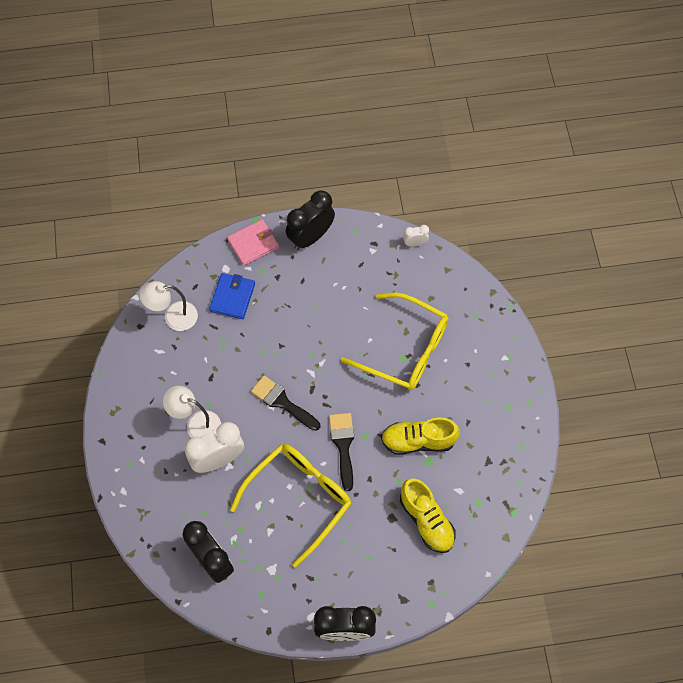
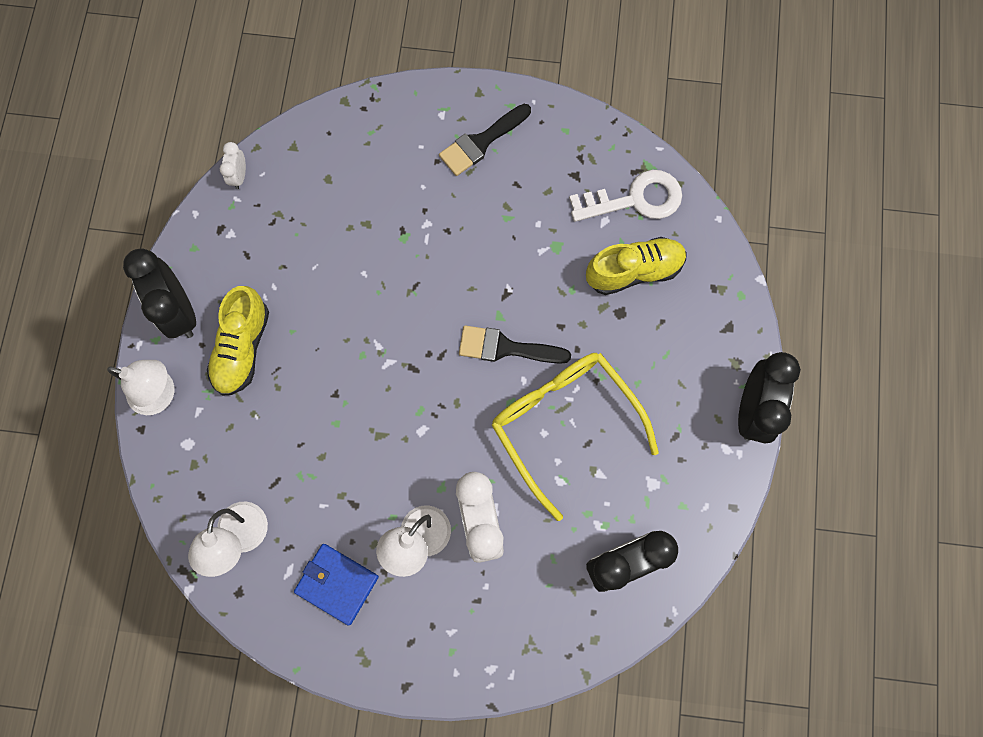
camera: 75 degrees left, 10 degrees up
(232, 297) = (237, 444): blue wallet -> blue wallet (337, 584)
(253, 244) = (161, 395): pink wallet -> white lamp
(282, 402) = (420, 412): black brush -> black brush (481, 142)
(405, 349) = (392, 231): yellow glasses -> none
(418, 441) = (525, 251): yellow shoe -> yellow shoe (242, 348)
(483, 508) = (634, 199): none -> white key

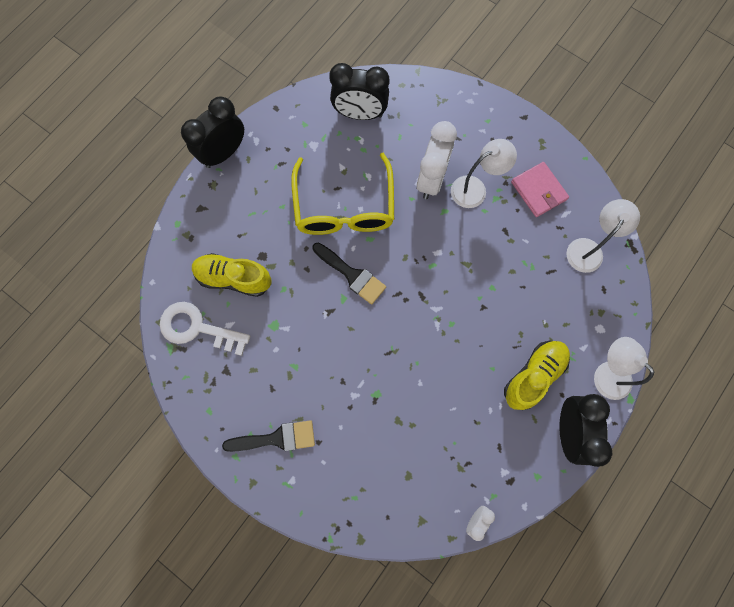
camera: 150 degrees left, 0 degrees up
(337, 584) = (538, 191): blue wallet -> pink wallet

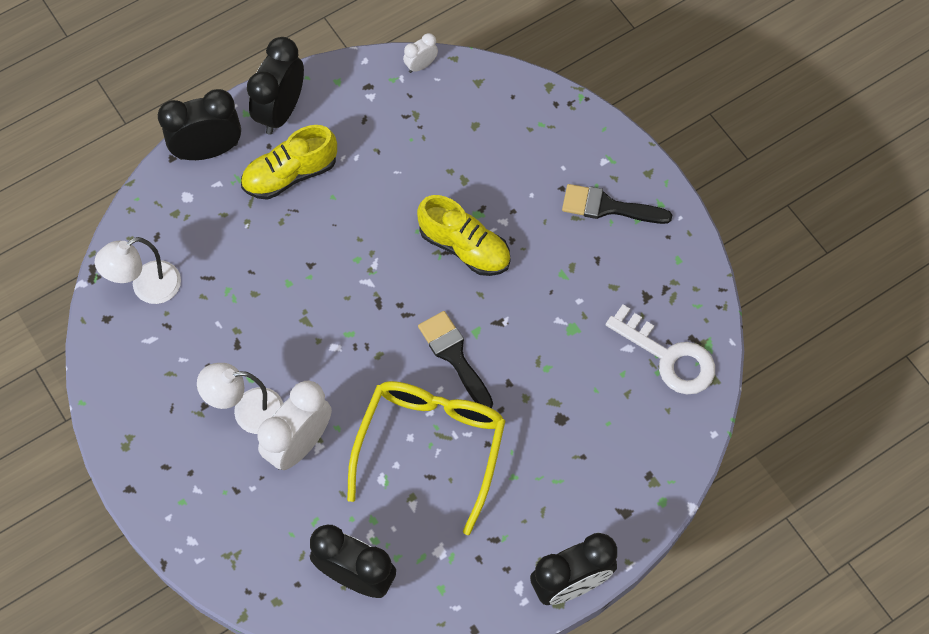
camera: 160 degrees left, 10 degrees down
(234, 278) = (606, 402): yellow shoe -> yellow shoe (464, 247)
(538, 191) = (167, 380): pink wallet -> none
(606, 373) = (208, 150): white lamp -> black clock

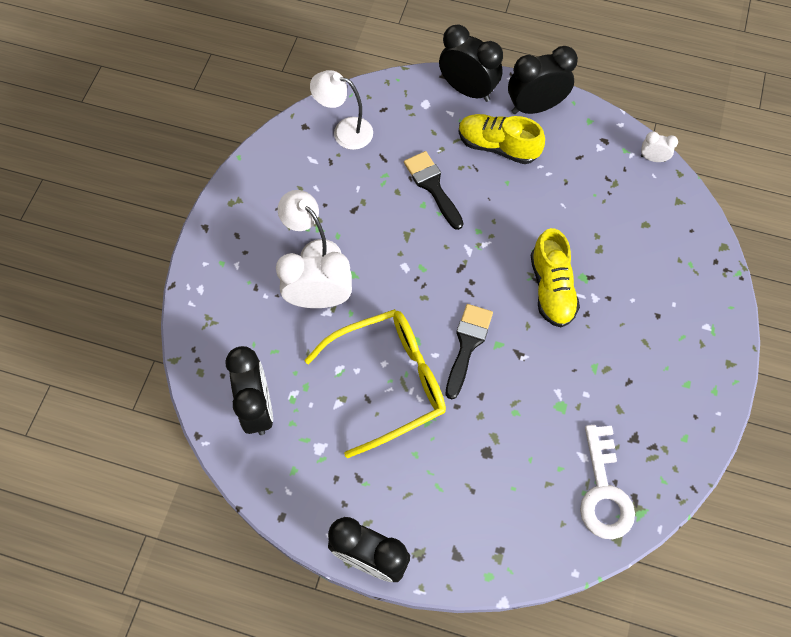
camera: 50 degrees right, 0 degrees up
(608, 207) = (675, 357): black brush -> black brush (432, 186)

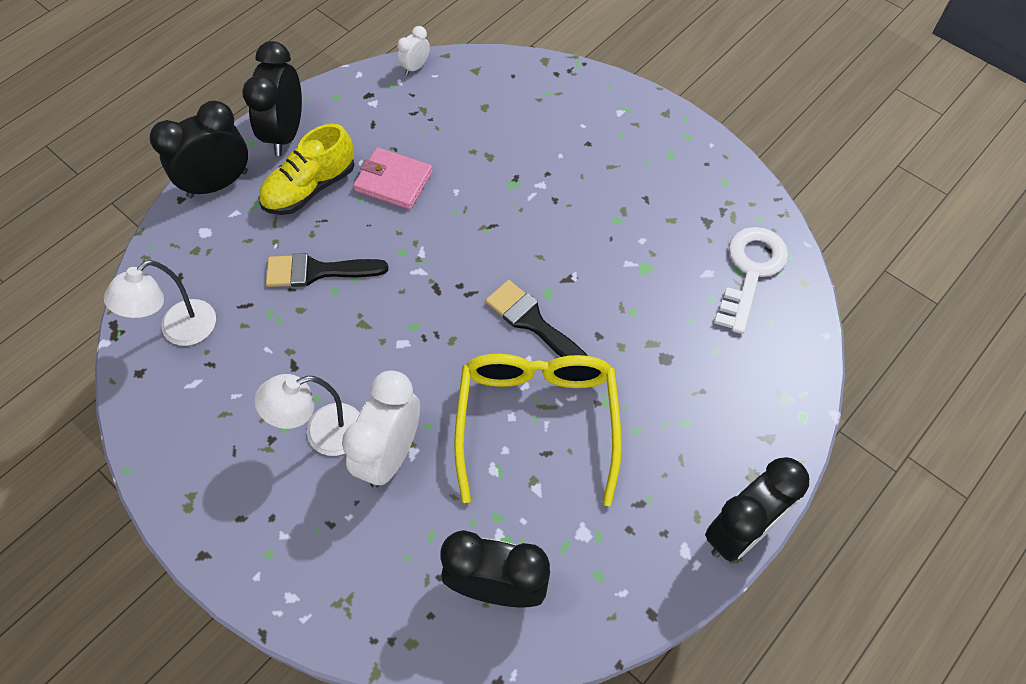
camera: 65 degrees left, 5 degrees down
(536, 196) = (394, 181): none -> pink wallet
(551, 288) = (509, 216): yellow shoe -> none
(603, 491) = (750, 272): white key -> white key turned 90 degrees counterclockwise

